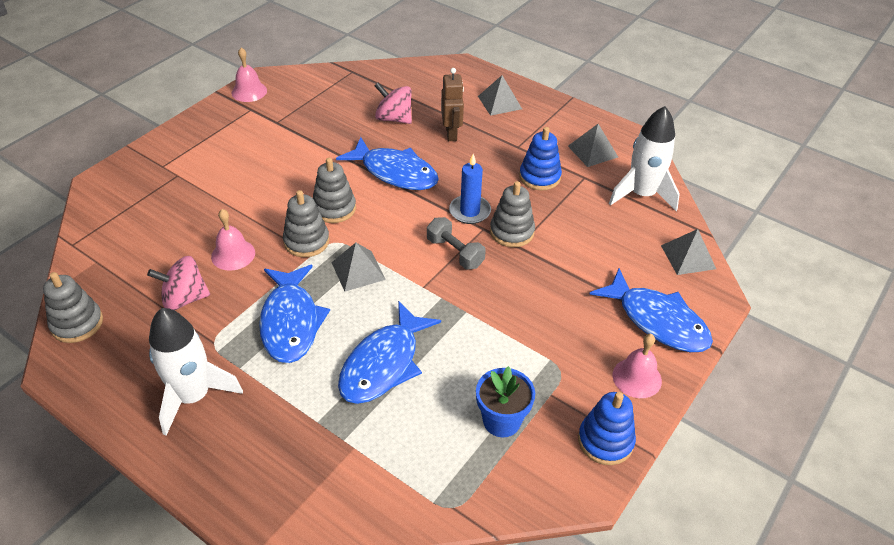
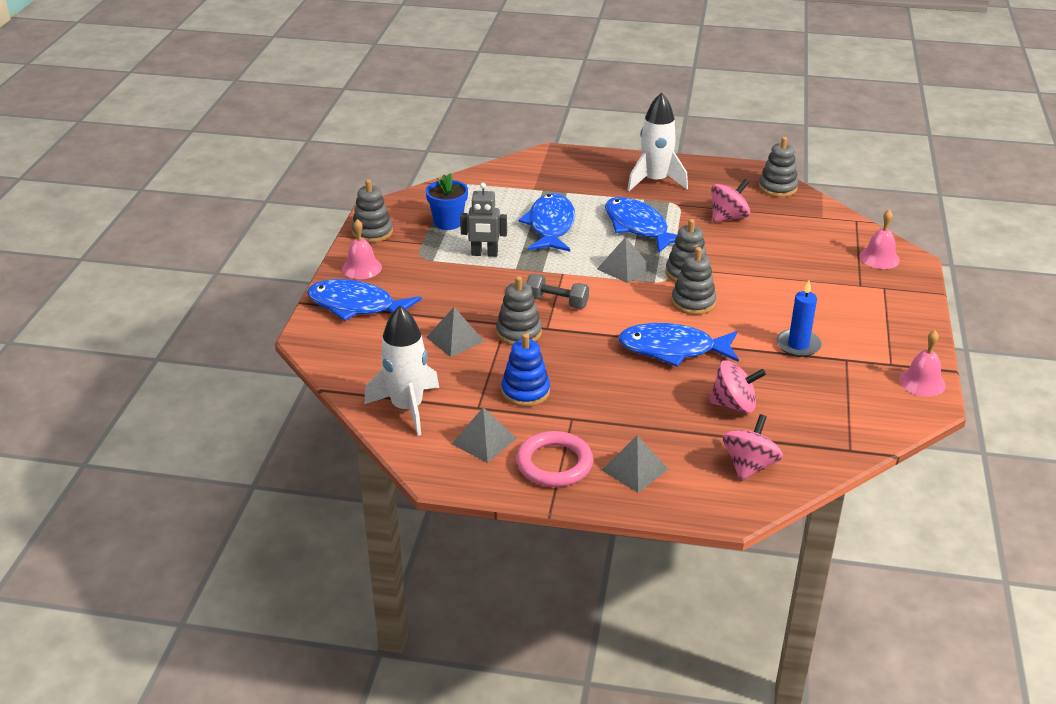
camera: 155 degrees right, 10 degrees down
(233, 254) = (731, 249): pink bell -> pink bell (879, 258)
(424, 82) = (749, 466): none -> pink spinning top
(451, 134) = (655, 408): brown robot -> none
(470, 211) = (570, 337): blue candle -> blue candle (798, 345)
(487, 346) = (484, 254): none -> grey robot
(551, 121) = (554, 464): none -> pink ring
(605, 441) = (372, 232): blue stacking toy -> grey stacking toy
(688, 257) = (341, 362): grey pyramid -> grey pyramid (455, 339)

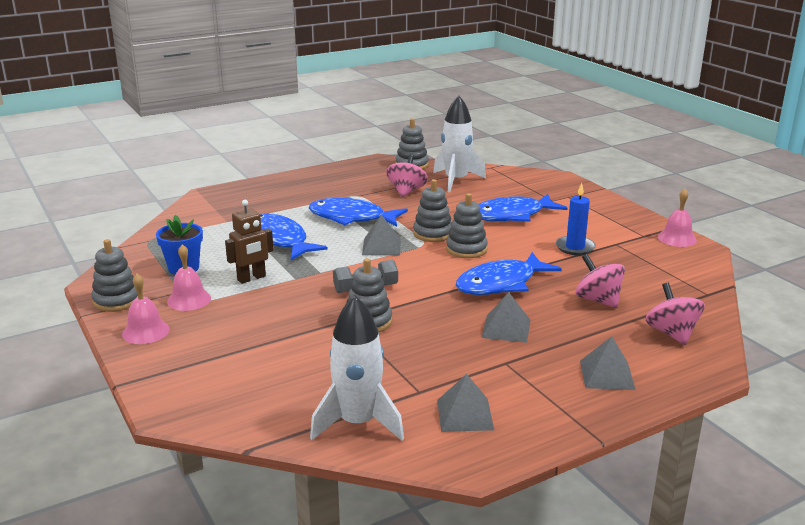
camera: 40 degrees left, 10 degrees down
(356, 306) = (184, 363): blue fish -> blue fish (512, 215)
(455, 339) = (320, 349): grey pyramid -> grey pyramid (506, 328)
(484, 254) = (251, 278): grey robot -> brown robot
(525, 392) = (440, 361): blue stacking toy -> none
(554, 464) = (546, 402): pink ring -> none
(655, 181) = (319, 187): white rocket -> white rocket (456, 181)
(734, 405) = (598, 300): pink spinning top -> pink spinning top turned 90 degrees counterclockwise
(879, 258) = (538, 182): pink bell -> pink bell (189, 300)

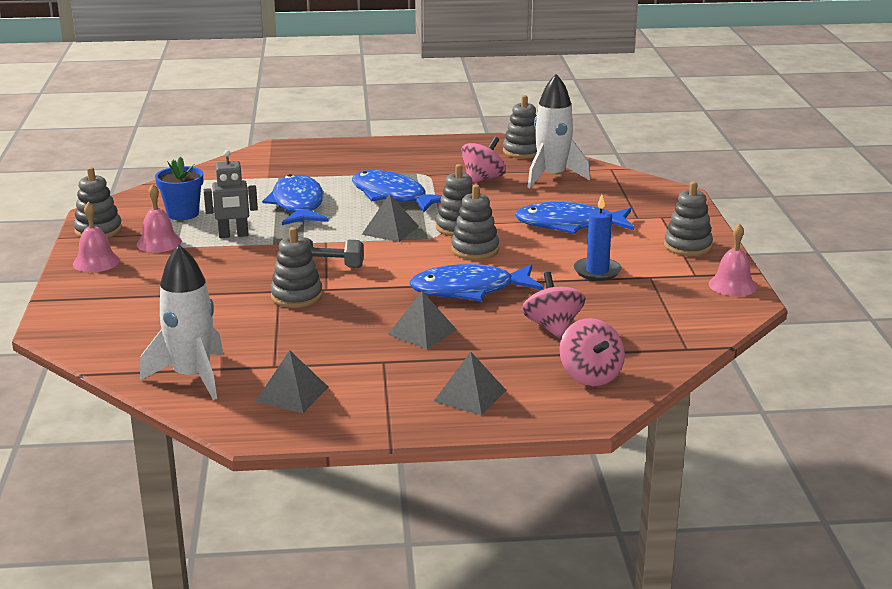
camera: 25 degrees right, 0 degrees up
(251, 278) = (233, 235): brown robot -> grey robot
(612, 215) = (687, 246): none -> grey stacking toy
(671, 333) = (590, 375): pink spinning top -> pink spinning top turned 150 degrees clockwise

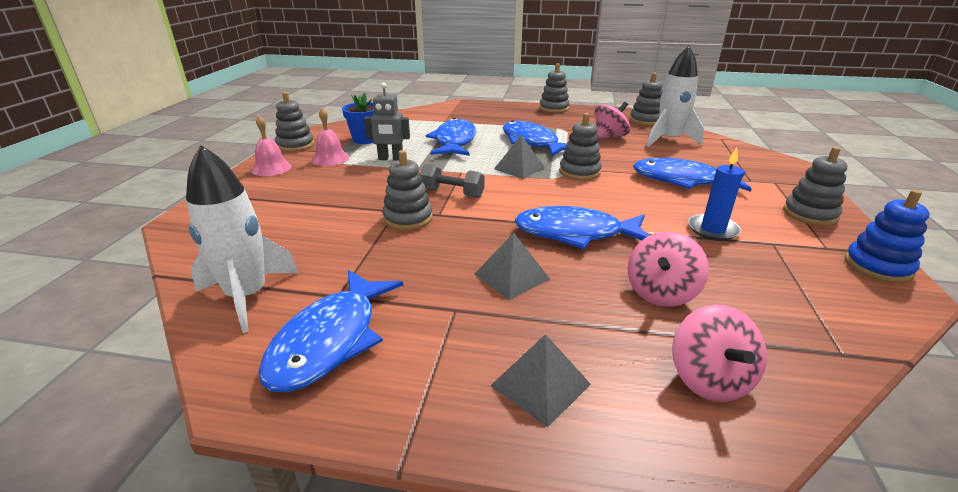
camera: 15 degrees right, 5 degrees up
(292, 394) = (330, 340): grey pyramid -> blue fish
(475, 250) = (590, 193): grey stacking toy -> grey stacking toy (554, 108)
(552, 327) = (661, 292): pink spinning top -> pink spinning top turned 150 degrees counterclockwise
(732, 285) = (877, 267): pink bell -> blue stacking toy

